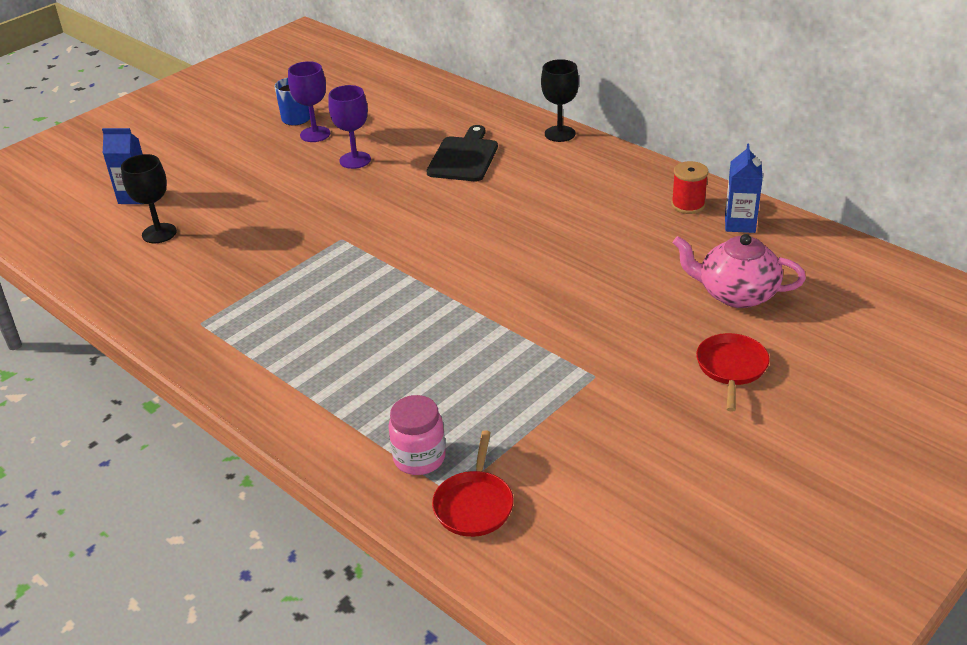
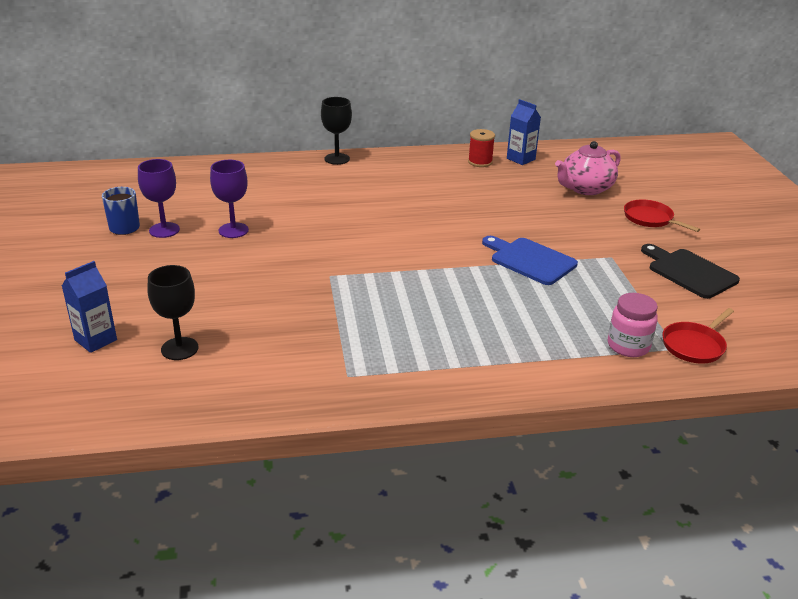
camera: 55 degrees left, 5 degrees down
(464, 157) = (306, 195): black cutting board -> black cutting board (689, 272)
(474, 504) = (694, 345): red pan -> red pan turned 90 degrees clockwise
(513, 328) = (530, 260): none -> blue cutting board

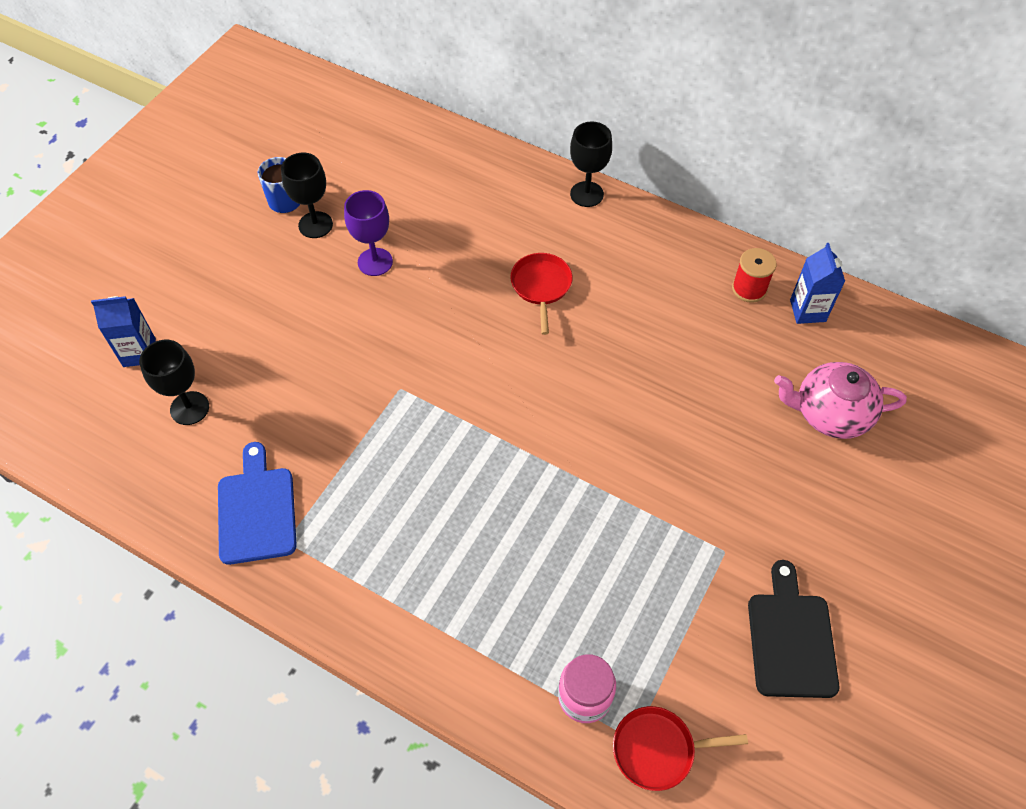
camera: 40 degrees right, 25 degrees up
(164, 230) = (315, 225): purple goblet -> black goblet
(530, 260) = (624, 496): blue cutting board -> blue cutting board (257, 510)
(650, 219) = (852, 518): red pan -> red pan (541, 286)

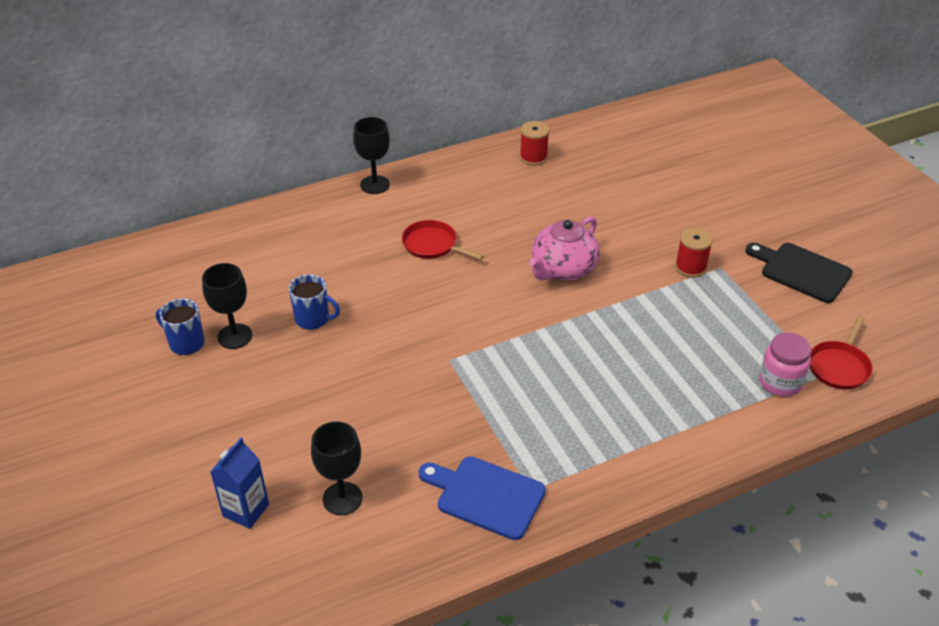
camera: 55 degrees left, 15 degrees down
(375, 262) = (313, 319): purple goblet -> blue mug
(699, 522) = (690, 267): none -> red spool
(807, 311) = (574, 144): blue carton -> none
(830, 413) = (658, 175): pink teapot -> pink teapot (563, 269)

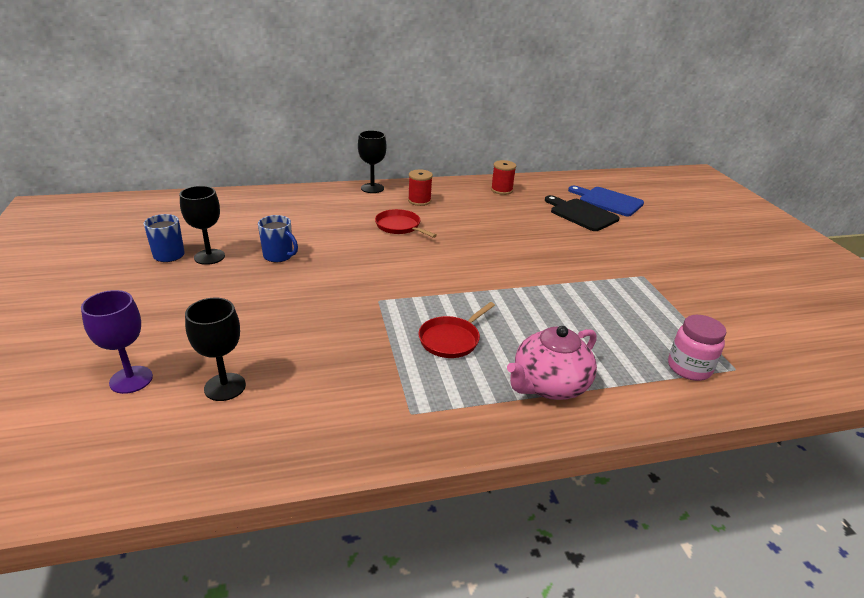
camera: 10 degrees right, 10 degrees down
(246, 510) = (131, 379): blue carton -> purple goblet
(486, 496) = (363, 410): blue cutting board -> blue cutting board (608, 201)
(563, 269) = (502, 256): pink teapot -> pink teapot (549, 385)
(690, 267) = (615, 271): red spool -> red spool (419, 201)
(802, 271) = (719, 289): black cutting board -> black cutting board (581, 214)
(839, 366) = (752, 365): red pan -> red pan (451, 339)

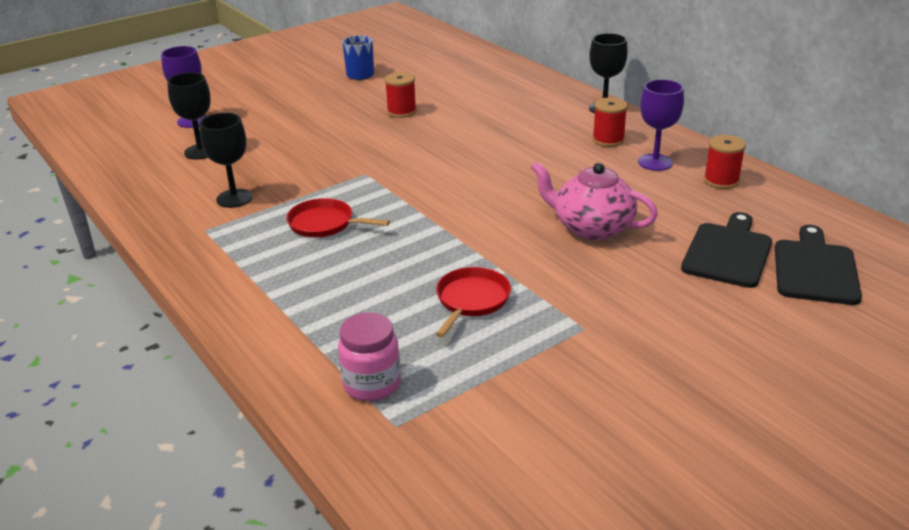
camera: 70 degrees right, 0 degrees up
(209, 257) = (372, 88): black goblet -> black goblet (234, 198)
(279, 256) = (401, 111): blue mug -> red spool
(400, 226) = (527, 146): red pan -> red pan (471, 300)
(463, 198) = (655, 162): none -> purple goblet
(549, 385) = (281, 291): pink teapot -> pink teapot (592, 228)
(608, 201) = (815, 269): blue cutting board -> black cutting board

